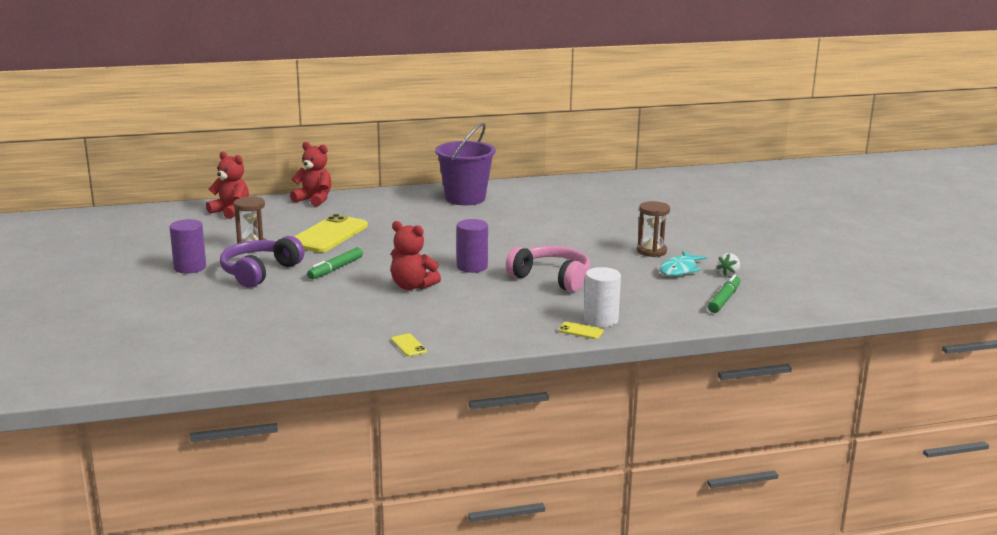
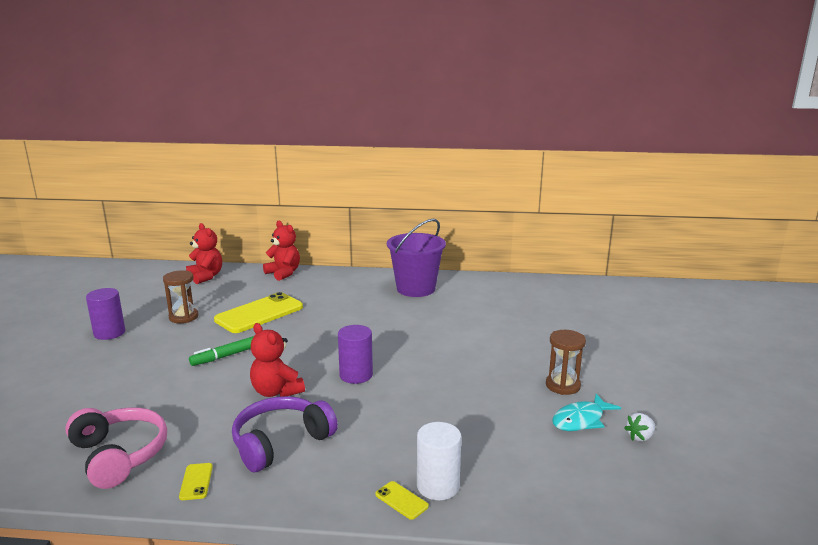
camera: 20 degrees right, 0 degrees up
(259, 272) = (159, 348): purple headphones -> purple headphones (281, 442)
(551, 278) = (426, 406): pink headphones -> pink headphones (119, 455)
(724, 300) = (613, 482): green marker -> none

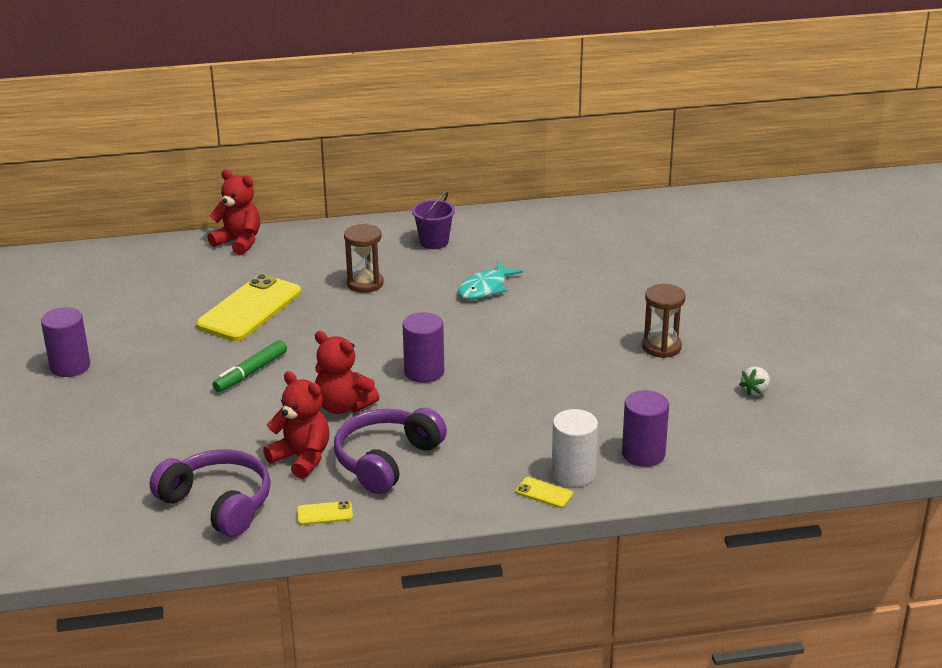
camera: 15 degrees left, 10 degrees up
(119, 455) = (218, 504): pink headphones -> purple headphones
(183, 317) = (151, 329): brown hourglass -> brown hourglass (365, 283)
(196, 481) = (324, 513): yellow phone -> yellow phone turned 75 degrees counterclockwise
(206, 277) = (131, 263): red teddy bear -> red teddy bear (302, 458)
(416, 289) = (434, 242): purple bucket -> purple bucket, size x0.55
(512, 479) = (643, 454): none -> purple cylinder
(581, 420) = (692, 383): turquoise fish -> turquoise fish (485, 288)

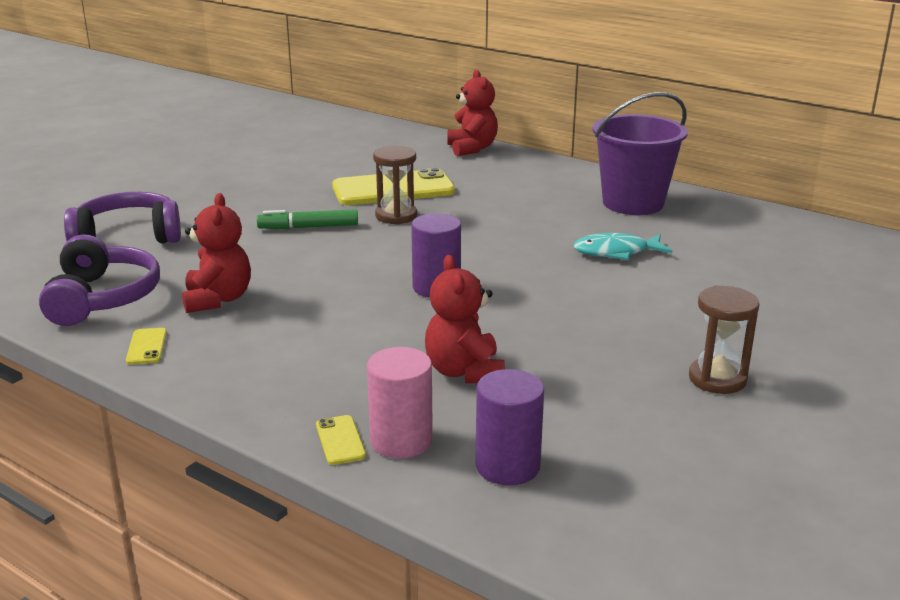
camera: 45 degrees right, 5 degrees down
(70, 366) = (211, 174): purple cylinder -> none
(324, 513) = (147, 347): yellow phone -> yellow phone turned 45 degrees clockwise
(343, 406) = (323, 280): red teddy bear -> red teddy bear (464, 372)
(365, 283) = (515, 208): brown hourglass -> brown hourglass (396, 216)
(387, 460) = (271, 335): purple headphones -> purple headphones (128, 237)
(434, 242) = (633, 203): purple bucket -> purple bucket, size x1.83
(573, 474) = (401, 440): white cylinder -> pink cylinder
(755, 391) = (764, 480): white strawberry -> none

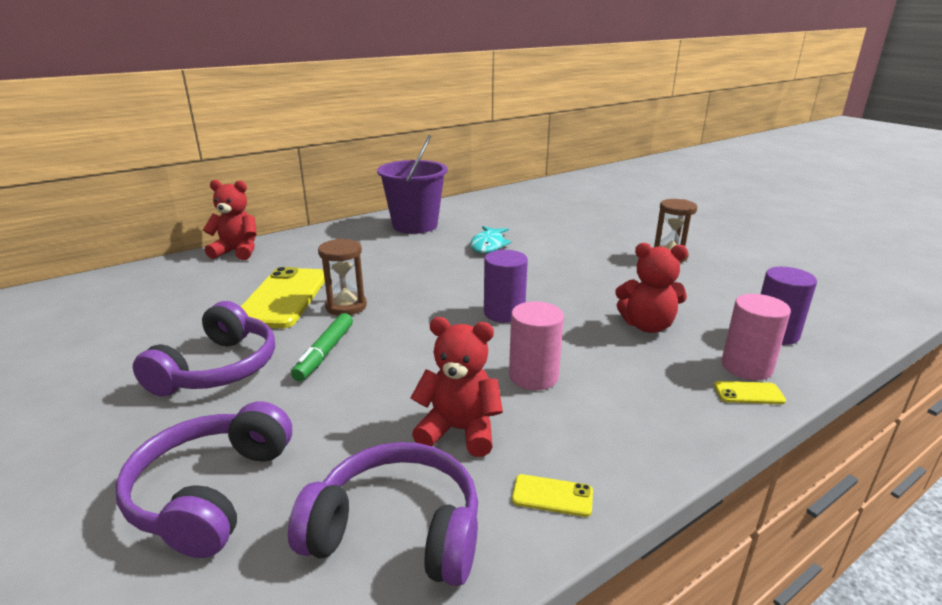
camera: 70 degrees left, 0 degrees up
(266, 199) = (218, 368): none -> purple headphones
(315, 319) = (533, 376): none -> pink cylinder

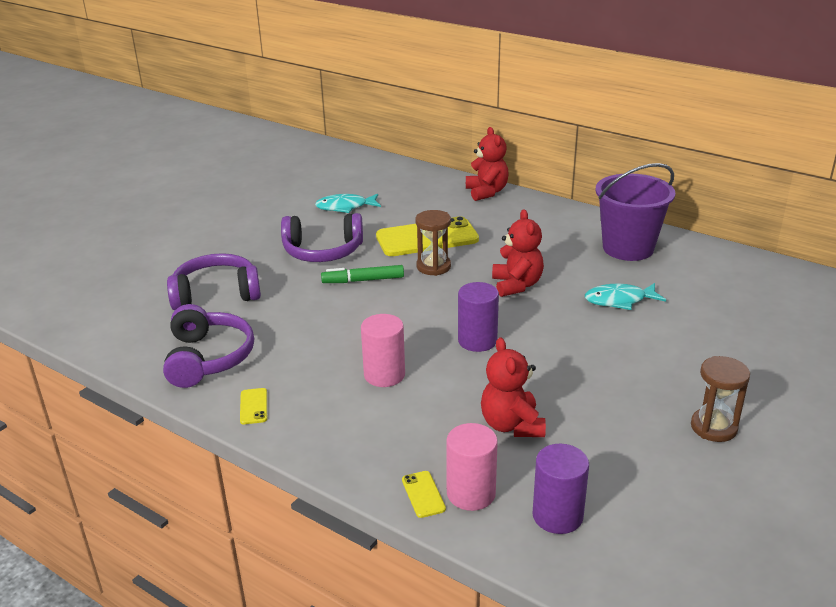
camera: 70 degrees right, 5 degrees up
(130, 332) = (345, 207): none -> turquoise fish
(459, 430) = (302, 357): red teddy bear -> red teddy bear (516, 285)

